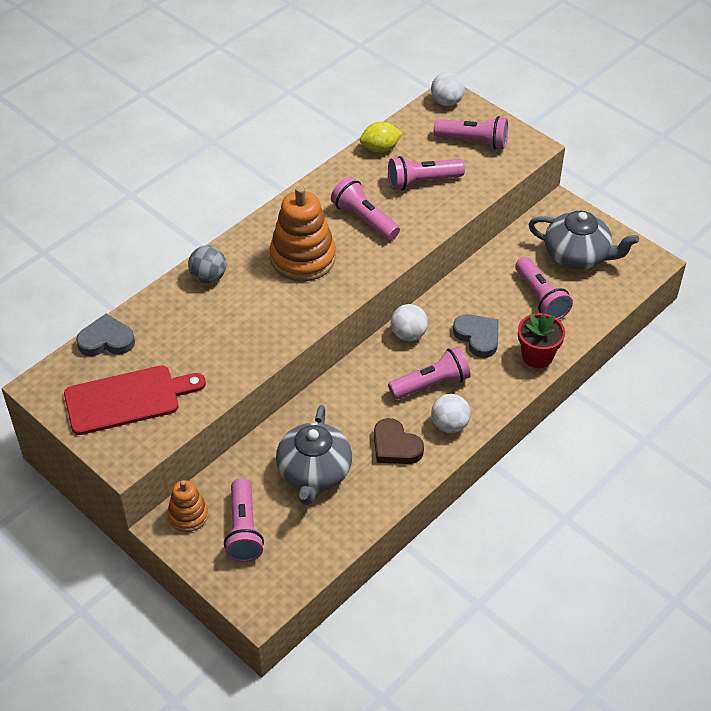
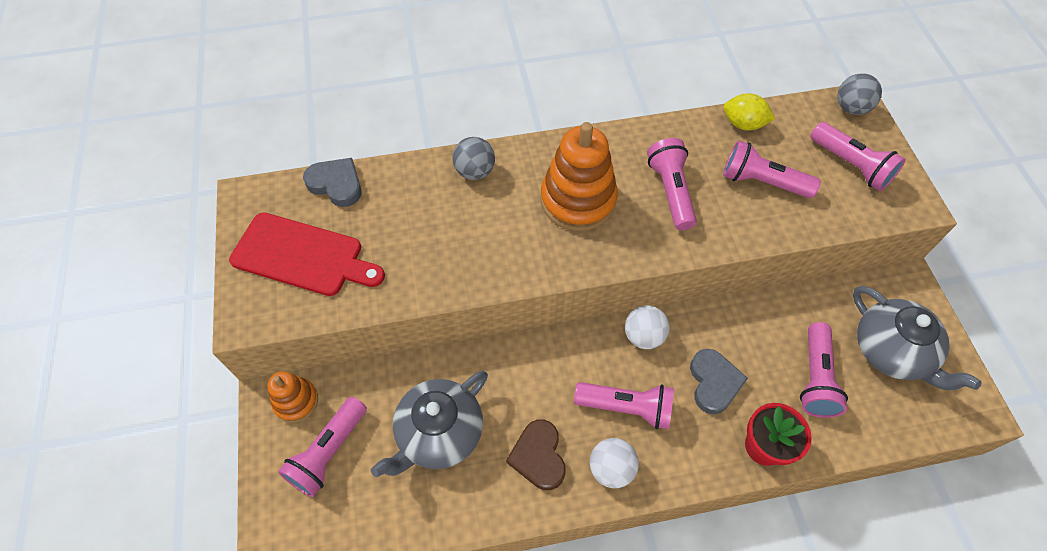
camera: 35 degrees right, 10 degrees up
(446, 102) = (851, 108): white ball -> grey ball

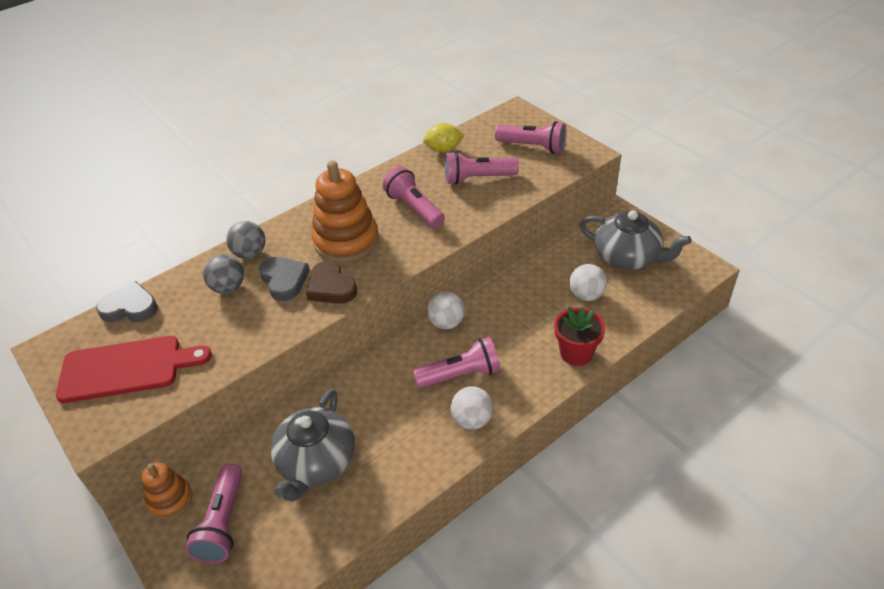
camera: 25 degrees left, 15 degrees down
(538, 456) = (409, 439): brown heart -> brown heart (331, 287)
(713, 383) = (516, 330): grey heart -> grey heart (284, 280)
(815, 378) = (586, 295): pink flashlight -> white ball
(851, 108) = (513, 115): grey ball -> grey ball (228, 287)

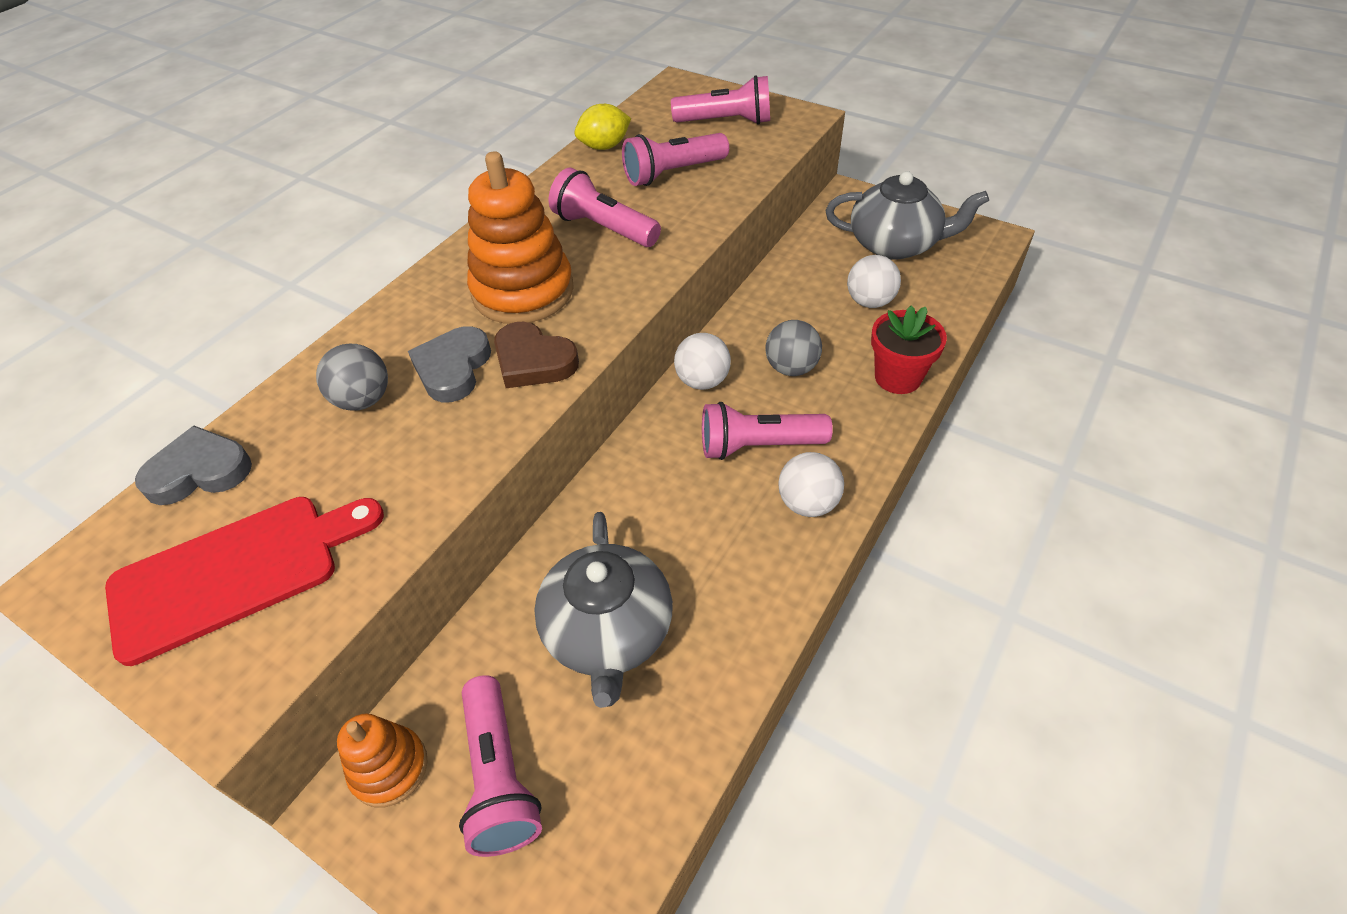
camera: 20 degrees left, 5 degrees up
(250, 253) = (376, 342): grey ball -> grey ball (791, 368)
(284, 280) = (453, 368): grey heart -> grey heart turned 120 degrees counterclockwise
(460, 375) = (758, 446): pink flashlight -> pink flashlight turned 150 degrees counterclockwise

